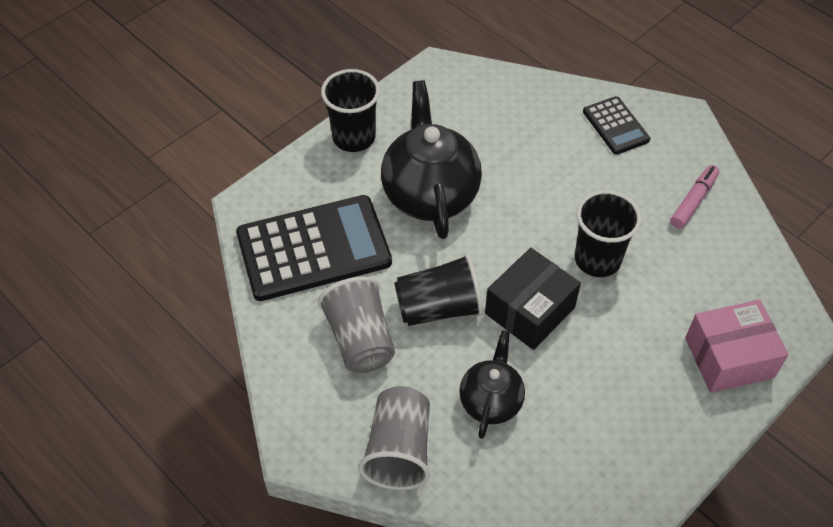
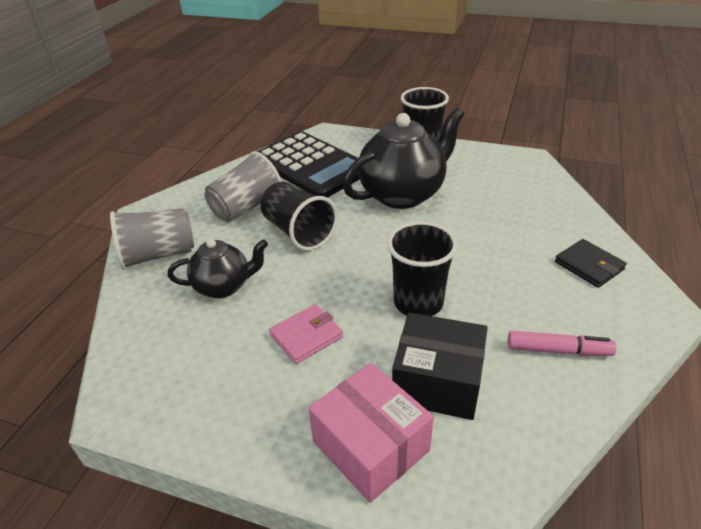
camera: 65 degrees right, 15 degrees down
(529, 310) = (329, 279): black box -> black box (437, 381)
(596, 356) = (306, 336): none -> pink wallet
(615, 126) = (589, 266): black calculator -> black wallet

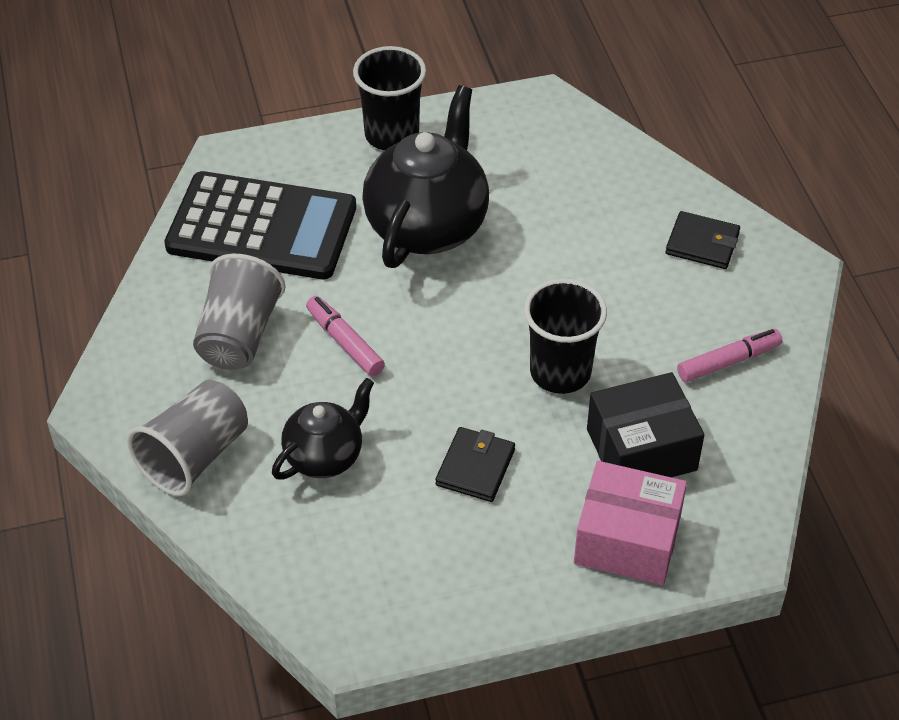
camera: 35 degrees left, 10 degrees up
(298, 232) = (345, 342): black cup -> pink marker
(306, 336) = (475, 467): pink wallet -> black wallet

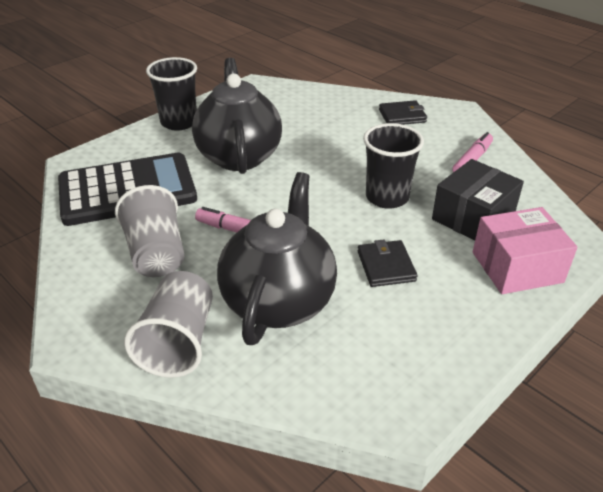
camera: 30 degrees left, 10 degrees down
(325, 456) = (279, 301): black teapot -> black teapot, size x1.74

